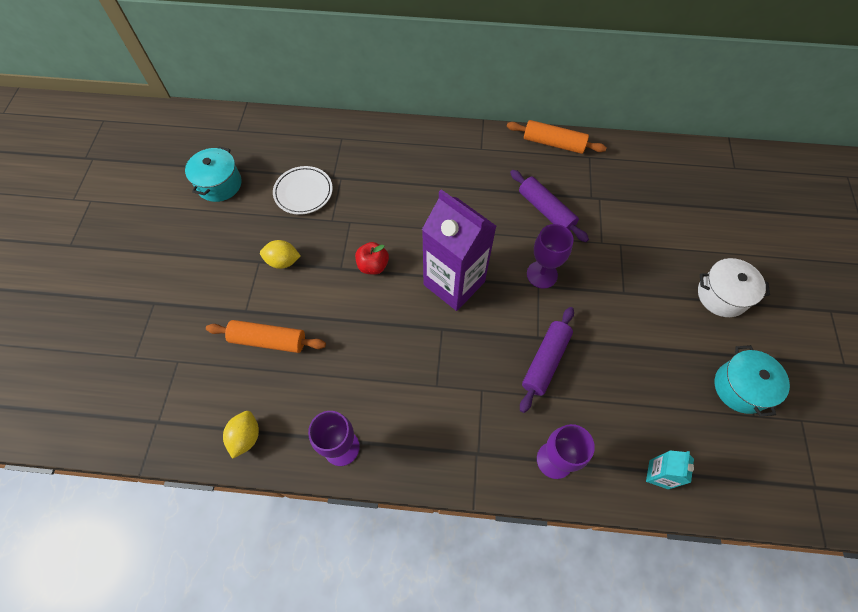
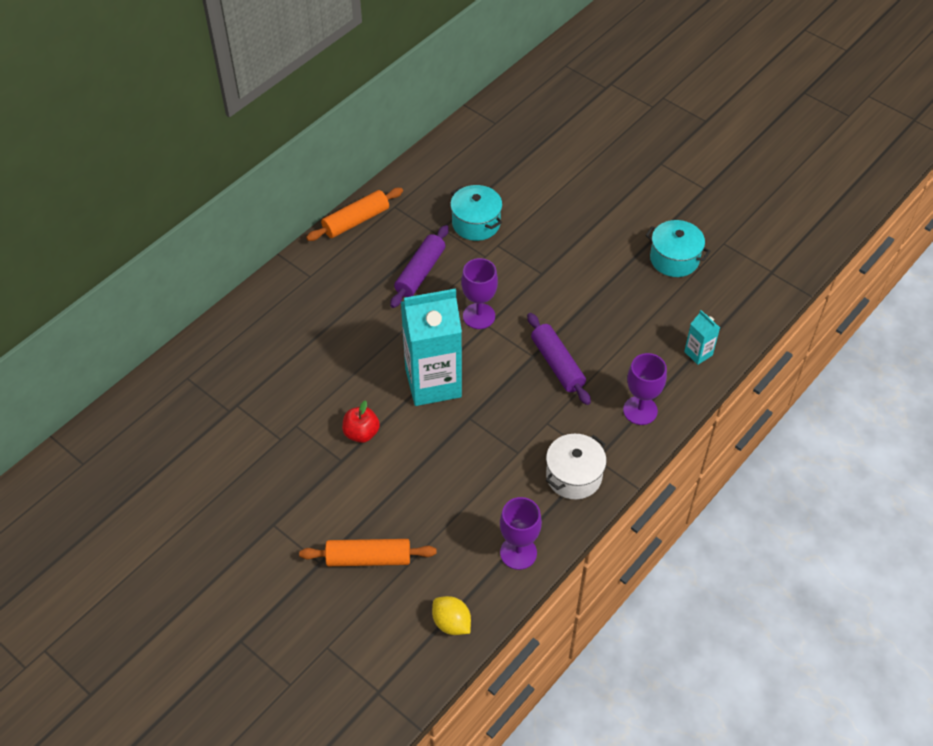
camera: 55 degrees left, 10 degrees down
(219, 184) = (142, 514): turquoise pot -> turquoise pot (476, 223)
(268, 340) = (368, 558): orange rolling pin -> orange rolling pin turned 45 degrees clockwise
(283, 261) = (291, 503): yellow lemon -> none
(303, 192) = (224, 445): white plate -> none
(454, 283) = (433, 383): purple carton -> turquoise carton
(546, 210) = (420, 272): purple rolling pin -> purple rolling pin turned 60 degrees counterclockwise
(722, 295) = (596, 215): white pot -> white pot (574, 476)

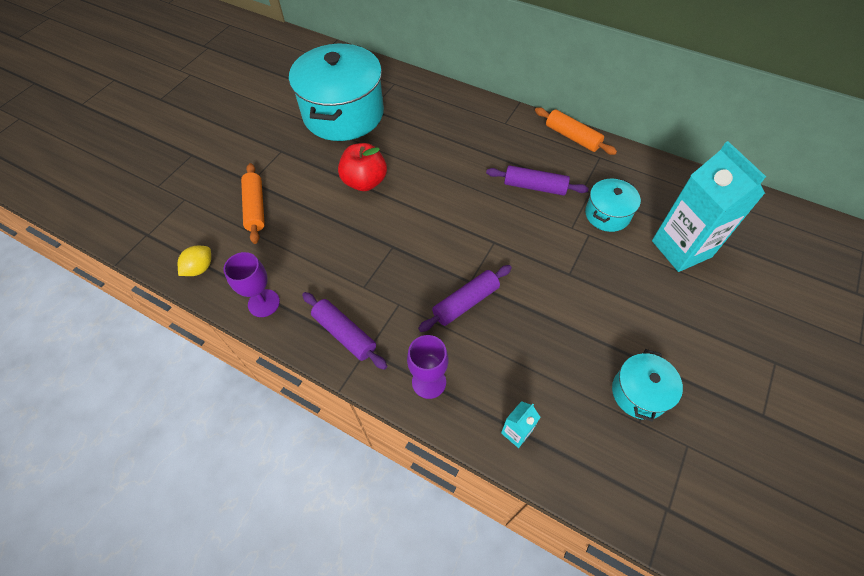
camera: 80 degrees right, 5 degrees up
(226, 444) = (343, 114): none -> turquoise pot
(361, 433) = (365, 182): red apple -> red apple, size x1.62
(433, 383) = (422, 216): turquoise carton -> turquoise carton (681, 249)
(479, 316) = (502, 234): purple goblet -> none
(574, 476) = (345, 334): white pot -> purple rolling pin

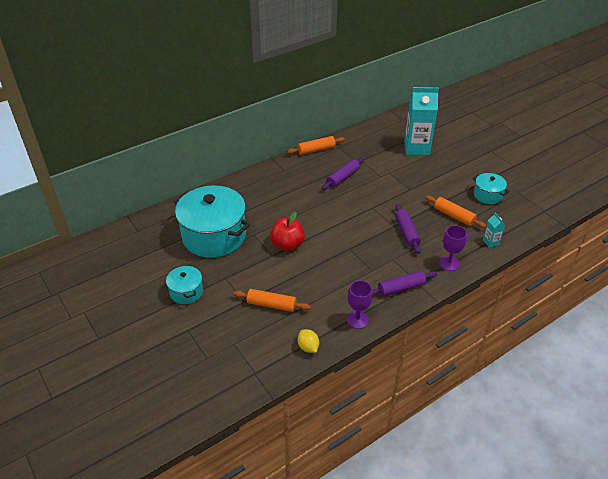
camera: 65 degrees left, 15 degrees down
(547, 355) = (454, 216): none -> orange rolling pin
(607, 214) = (380, 161): turquoise pot -> turquoise pot (186, 292)

